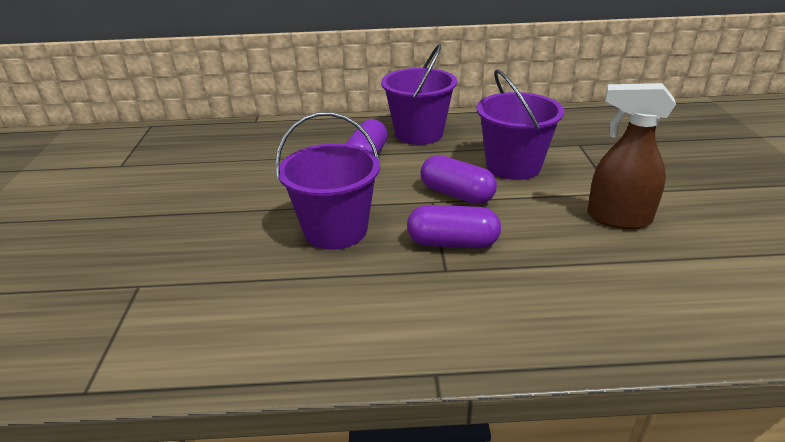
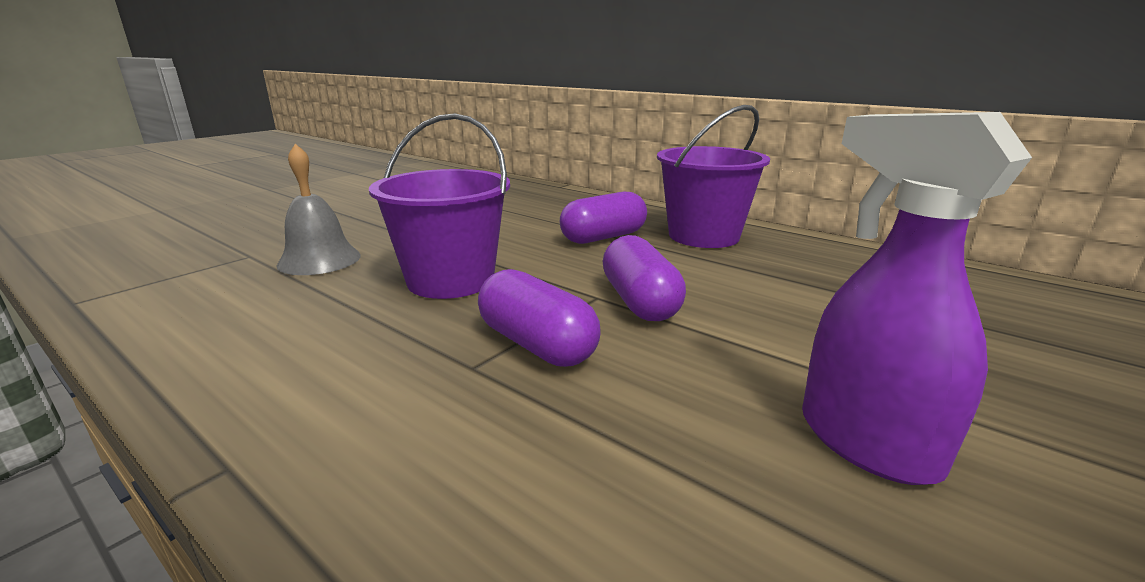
camera: 40 degrees right, 10 degrees down
(209, 260) = (319, 260): none -> grey bell
(513, 166) = (778, 303): purple bucket -> none
(617, 218) = (865, 442): brown spray bottle -> purple spray bottle

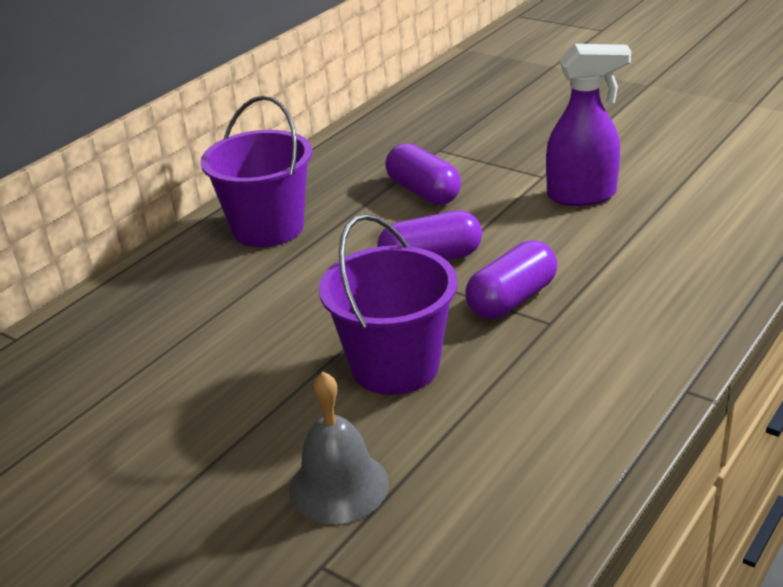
camera: 90 degrees left, 10 degrees up
(603, 237) = (267, 285): purple capsule -> purple capsule (423, 192)
(865, 442) = (582, 195): purple spray bottle -> purple spray bottle turned 150 degrees counterclockwise

